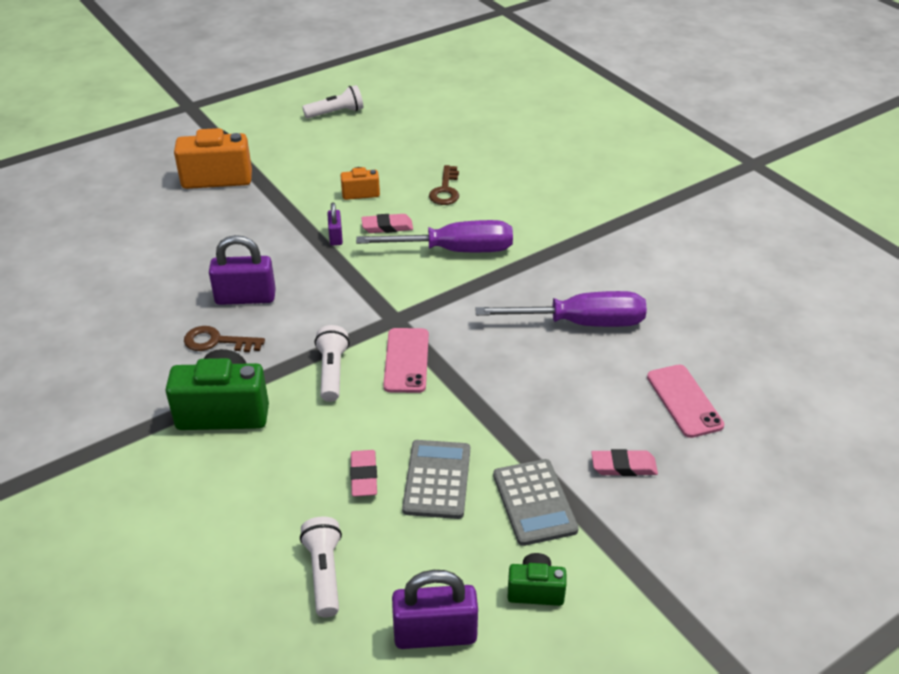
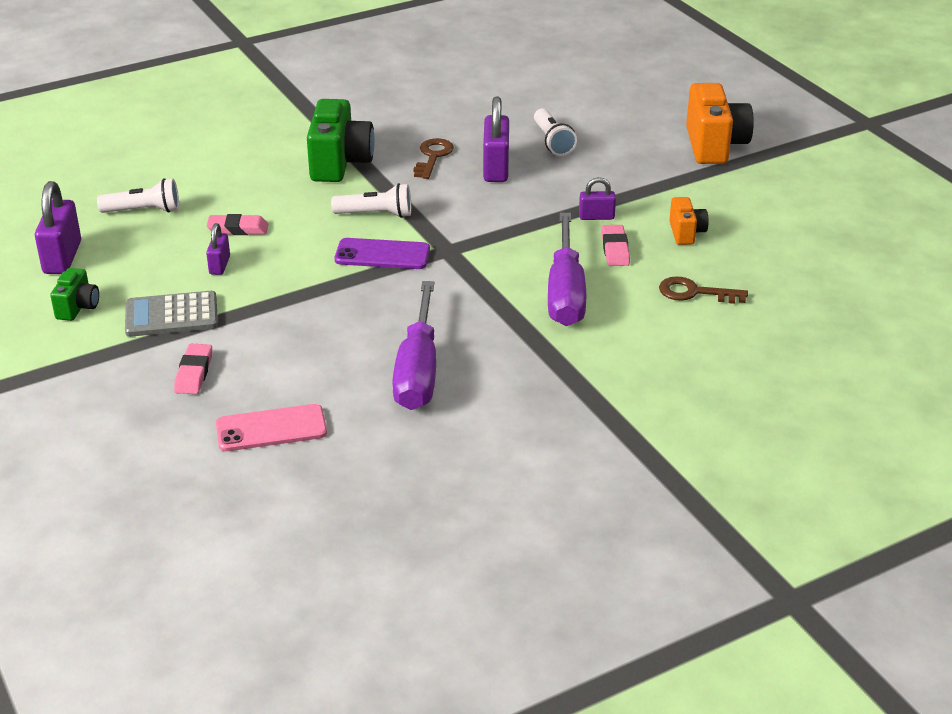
camera: 95 degrees right, 5 degrees down
(336, 113) = (874, 218): white flashlight -> white flashlight (552, 142)
(406, 360) = (382, 255): pink phone -> purple phone
(437, 479) = (219, 265): grey calculator -> purple padlock

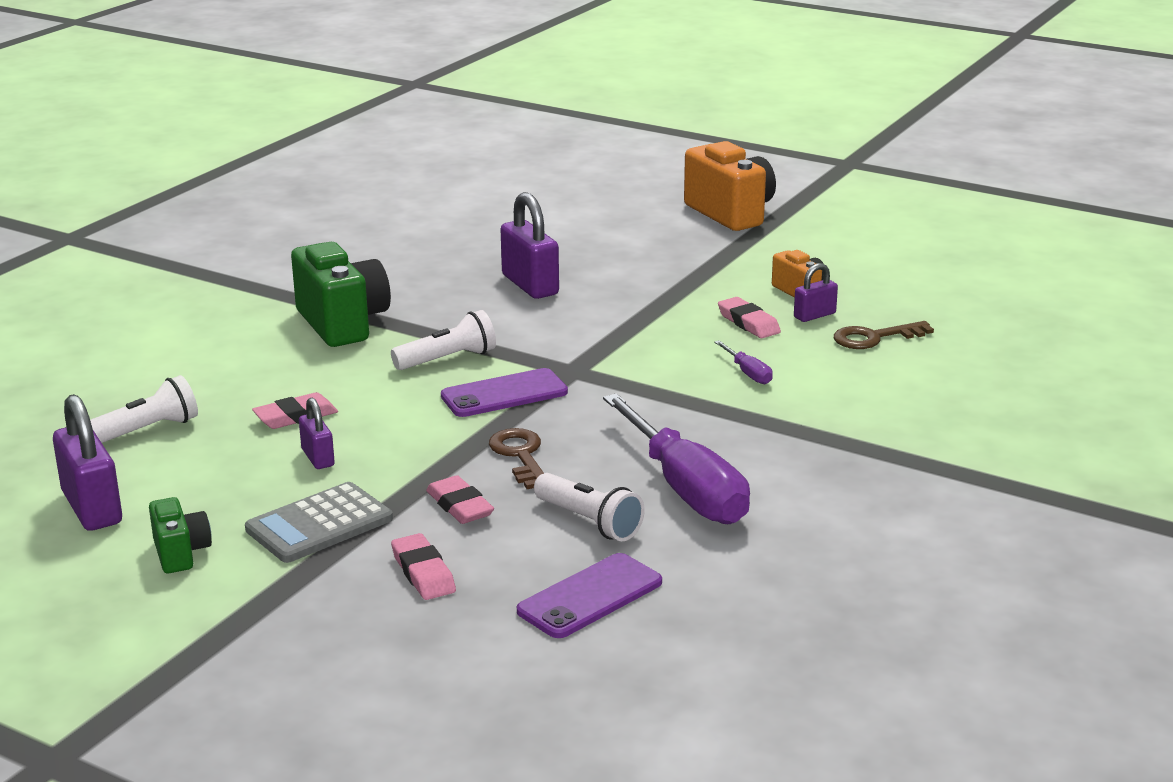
camera: 30 degrees left, 10 degrees down
(265, 332) = (460, 506): none -> pink eraser
(271, 429) = (590, 597): pink phone -> purple phone
(433, 156) = (445, 291): brown key -> brown key (520, 456)
(552, 142) = (561, 248): white flashlight -> white flashlight (589, 522)
(565, 292) = (747, 373): purple screwdriver -> purple screwdriver, size x0.41
(596, 217) = (692, 300): purple padlock -> purple padlock (814, 315)

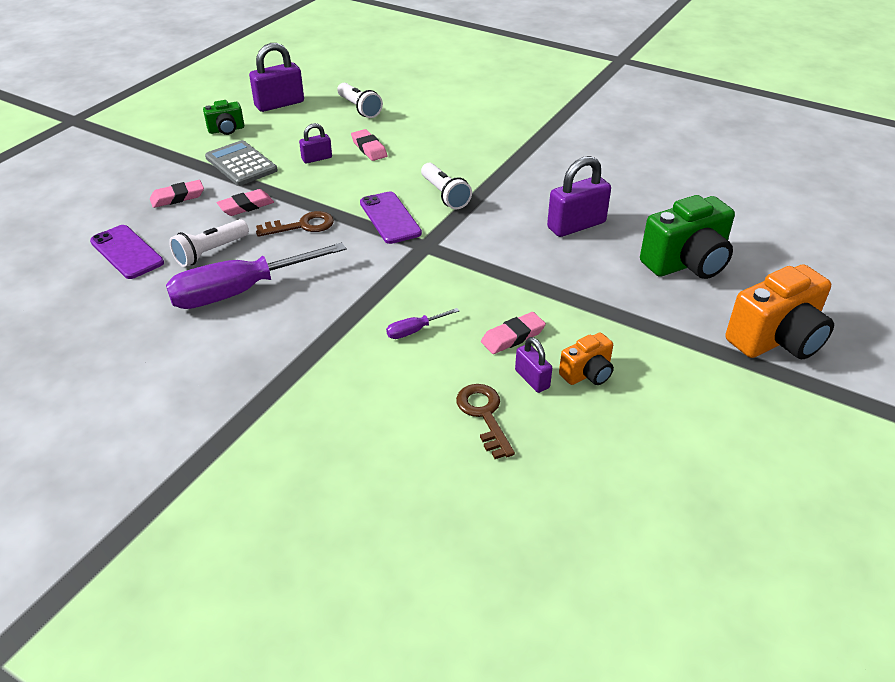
camera: 90 degrees right, 15 degrees up
(342, 323) = (500, 154): green camera -> green camera (686, 263)

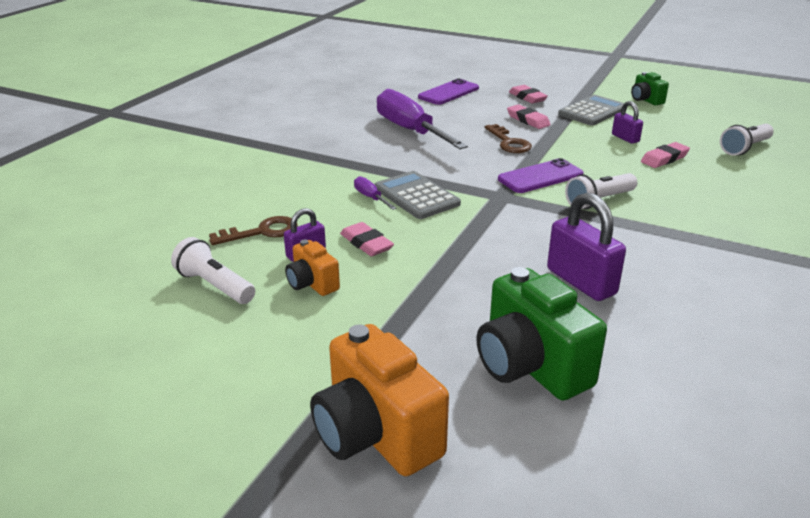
camera: 85 degrees right, 10 degrees down
(210, 252) = (458, 116): white flashlight -> white flashlight (214, 286)
(279, 104) = (715, 114): purple padlock -> none
(417, 298) = (416, 196): none -> grey calculator

